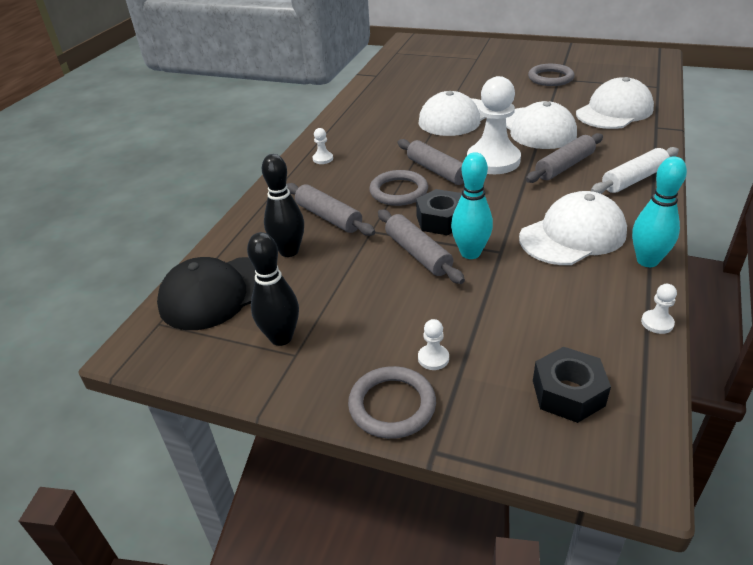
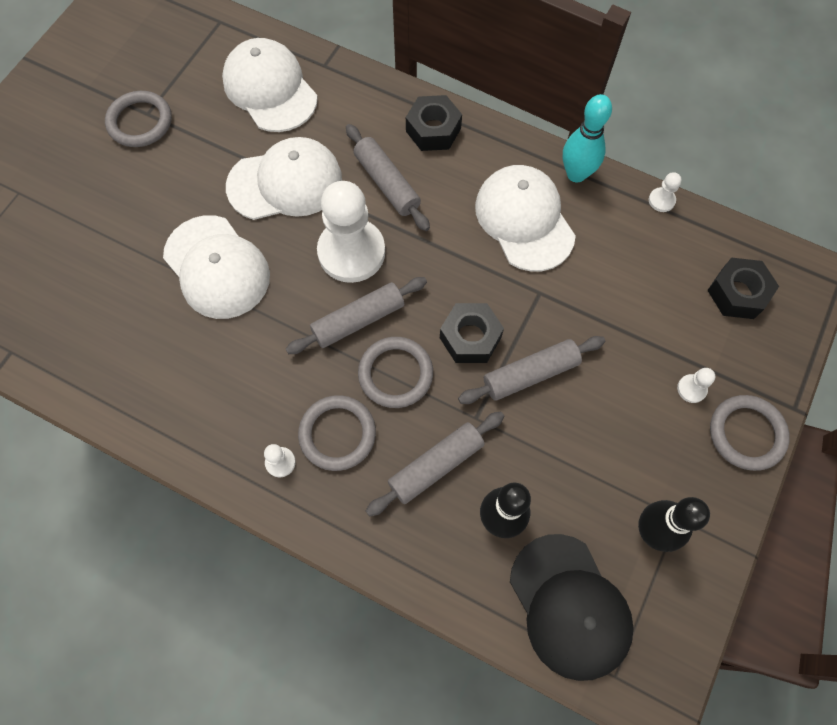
camera: 85 degrees left, 30 degrees up
(346, 175) = (337, 434): none -> grey ring
(470, 253) = (538, 322): turquoise bowling pin -> none
(634, 179) = (433, 130): white rolling pin -> black nut

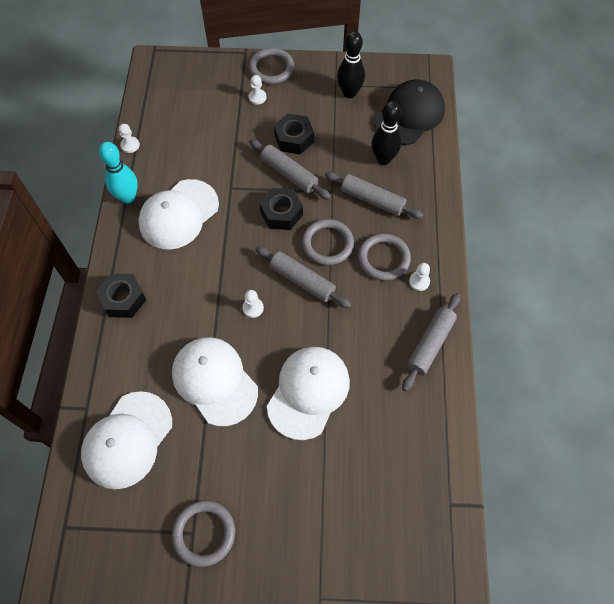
camera: 115 degrees left, 5 degrees down
(351, 252) = (253, 308): white pawn -> white pawn, size x0.40
(387, 183) = (185, 310): grey rolling pin -> grey rolling pin (430, 344)
(737, 293) = (183, 92): black nut -> black nut (294, 139)

